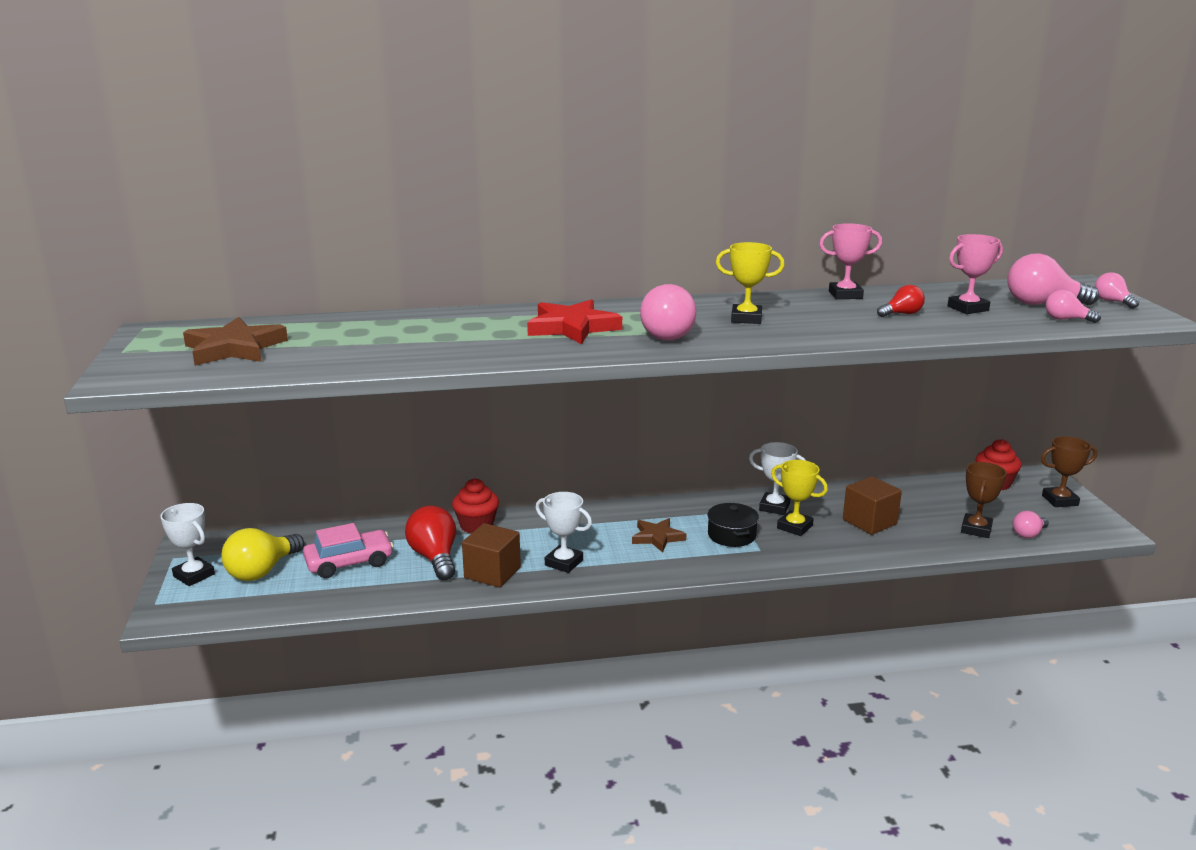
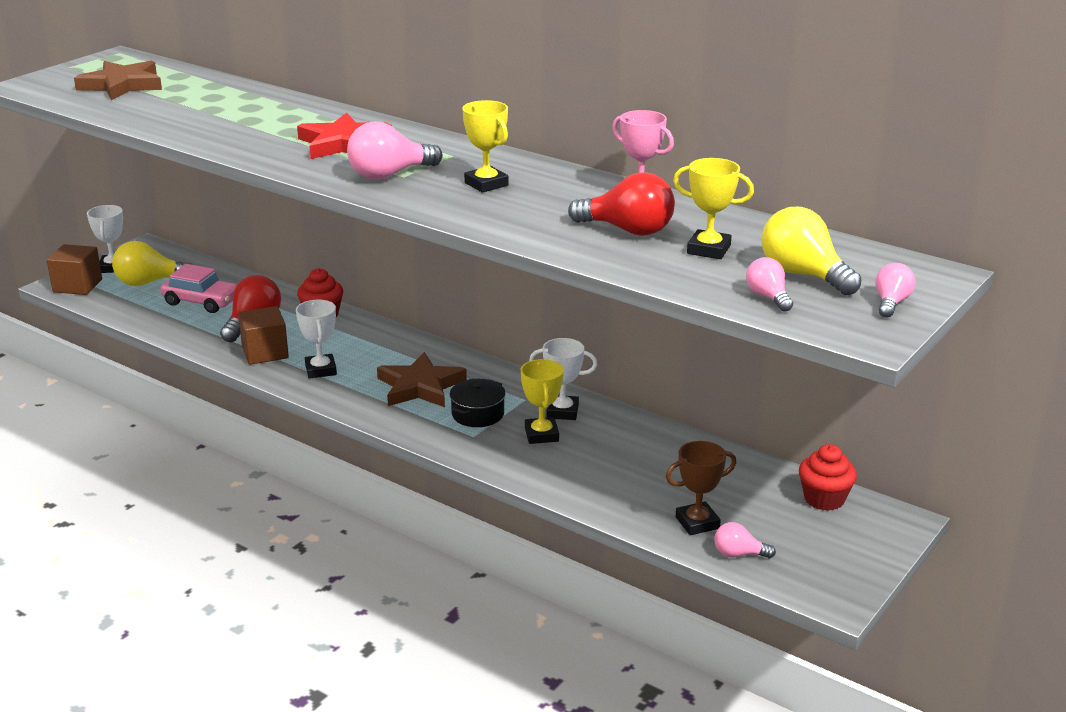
camera: 45 degrees right, 5 degrees up
(657, 537) = (420, 386): brown star -> brown star, size x1.57
(774, 507) = (562, 411): white trophy -> white trophy turned 60 degrees counterclockwise
(869, 522) = (614, 465): brown cube -> brown cube (77, 286)
(902, 314) = (628, 230): red light bulb -> red light bulb, size x1.78
(967, 308) = (708, 249): pink trophy -> yellow trophy
(1042, 304) = (803, 275): pink light bulb -> yellow light bulb
(1060, 500) = (854, 548): brown trophy -> none

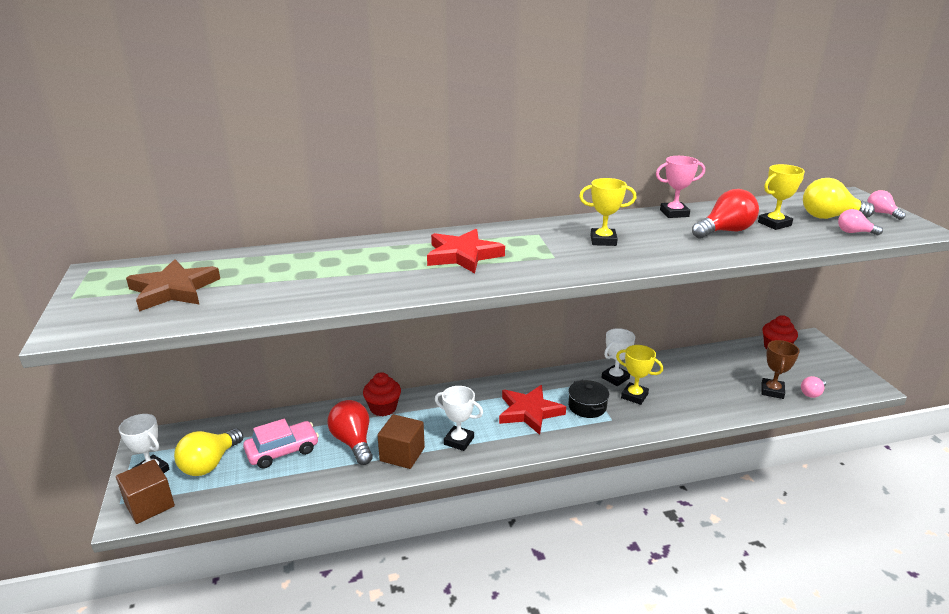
camera: 50 degrees left, 0 degrees up
(389, 175) = (545, 260): pink light bulb -> none
(420, 386) = (529, 412): brown star -> red star

